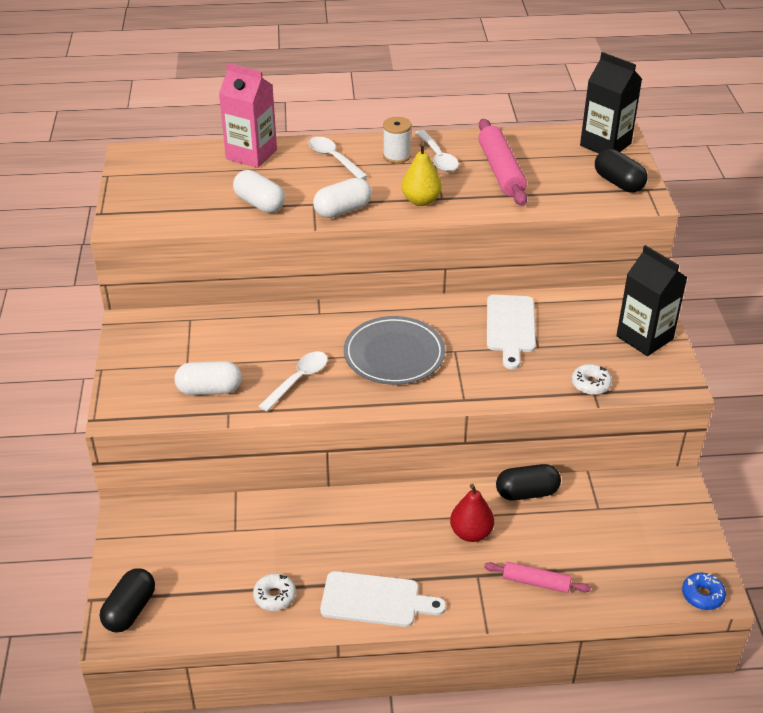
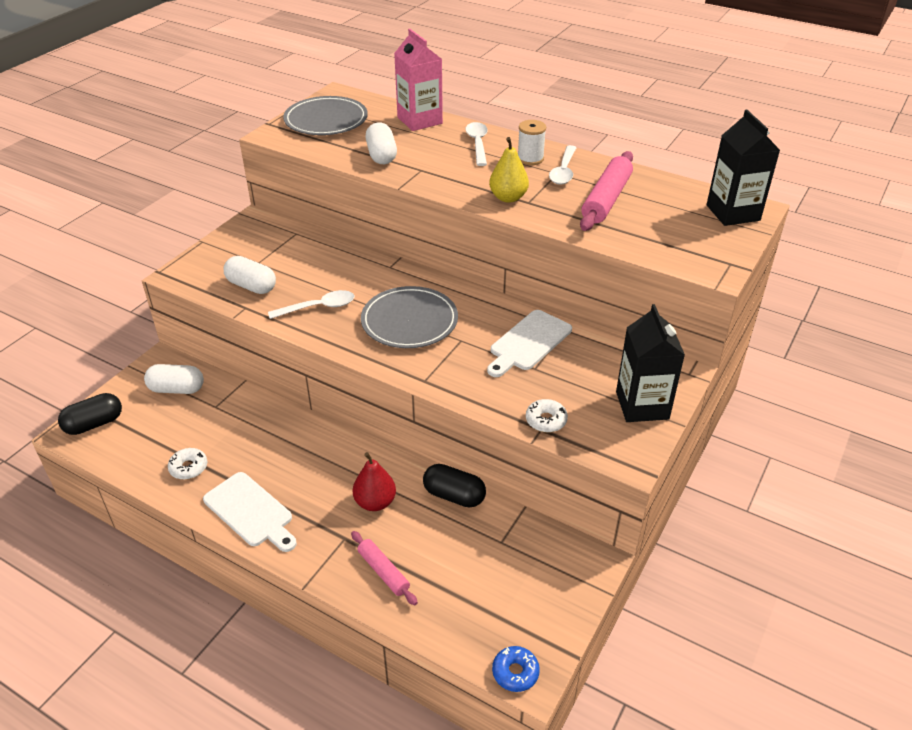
camera: 35 degrees right, 0 degrees up
(157, 188) = (326, 120): none -> grey plate
(343, 210) = (437, 182): white capsule -> white capsule (177, 389)
(618, 183) = (706, 248): black capsule -> none

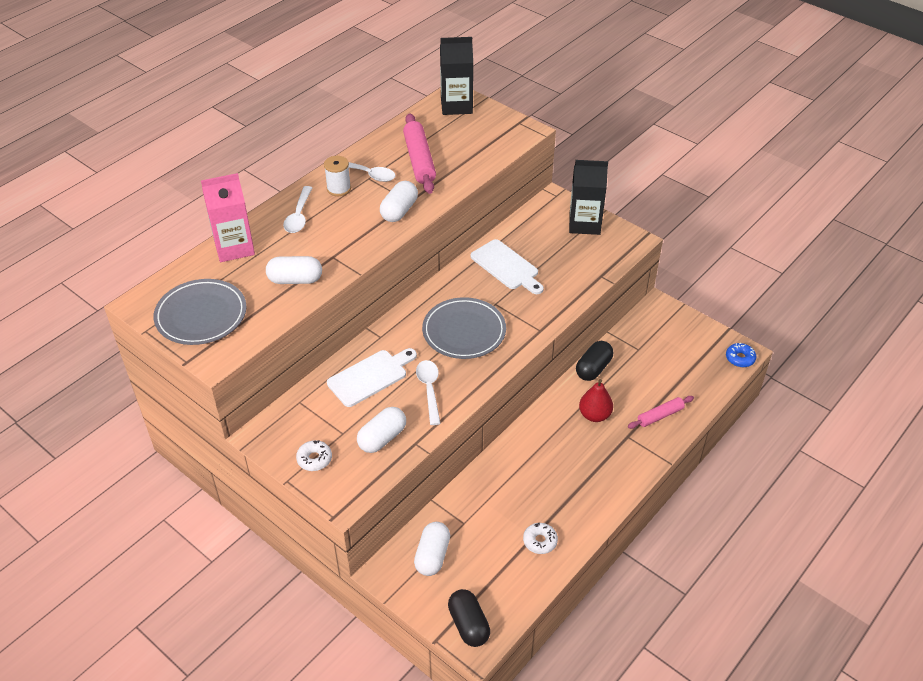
camera: 80 degrees left, 5 degrees up
(250, 511) = (595, 495): white cutting board -> white cutting board (370, 376)
(477, 144) = (299, 216): white spoon -> white spoon turned 90 degrees counterclockwise
(508, 198) = (399, 211): yellow pear -> white capsule
(546, 420) = (593, 272): white donut -> white donut (314, 459)
(606, 199) = (419, 160): pink rolling pin -> pink rolling pin turned 45 degrees clockwise

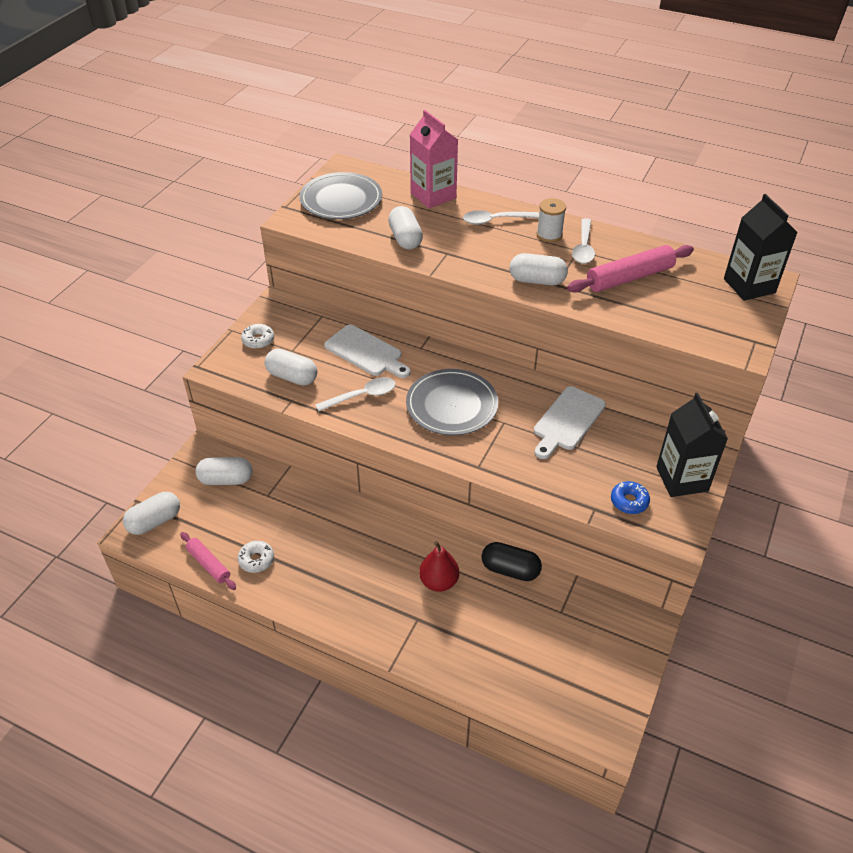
camera: 75 degrees right, 0 degrees up
(468, 625) = (154, 521): black capsule -> white capsule
(660, 416) = (460, 649): pink rolling pin -> pink rolling pin (209, 564)
(740, 358) = (594, 734): blue donut -> blue donut (629, 501)

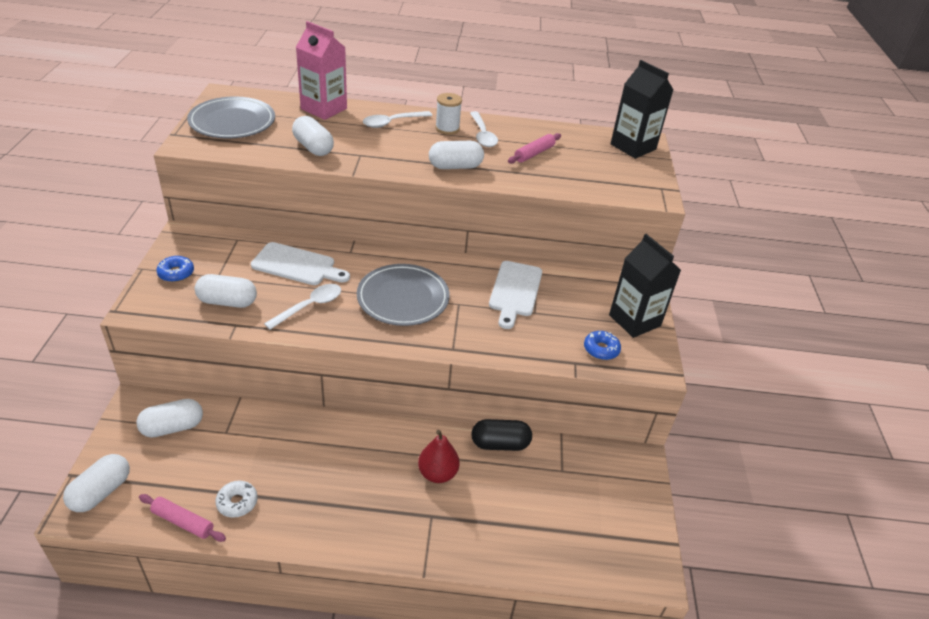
camera: 25 degrees left, 5 degrees down
(258, 340) = (176, 273): white donut -> blue donut
(629, 277) = (534, 153): pink rolling pin -> pink rolling pin, size x0.60

